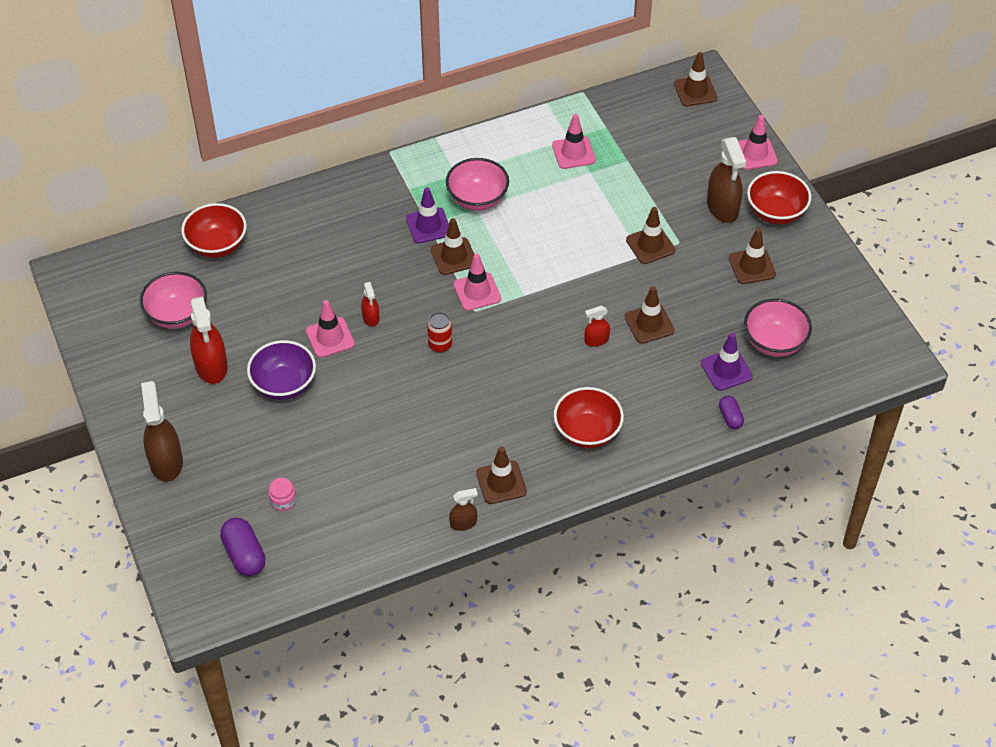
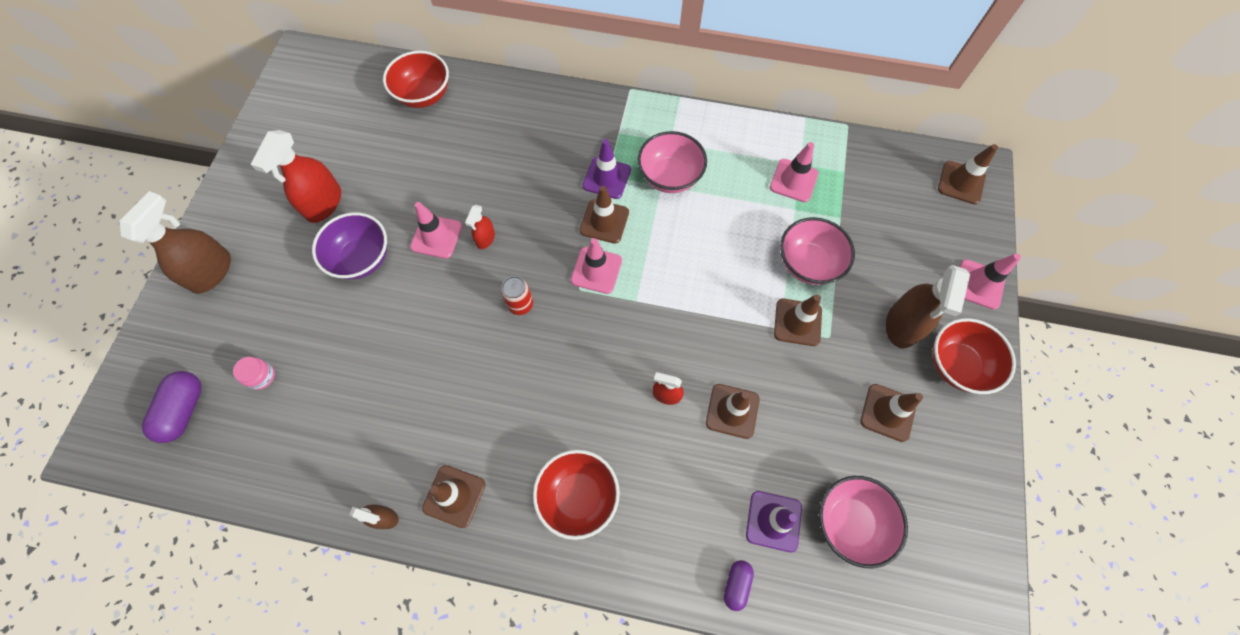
camera: 35 degrees right, 15 degrees up
(177, 315) = (341, 140): pink bowl -> pink bowl (808, 263)

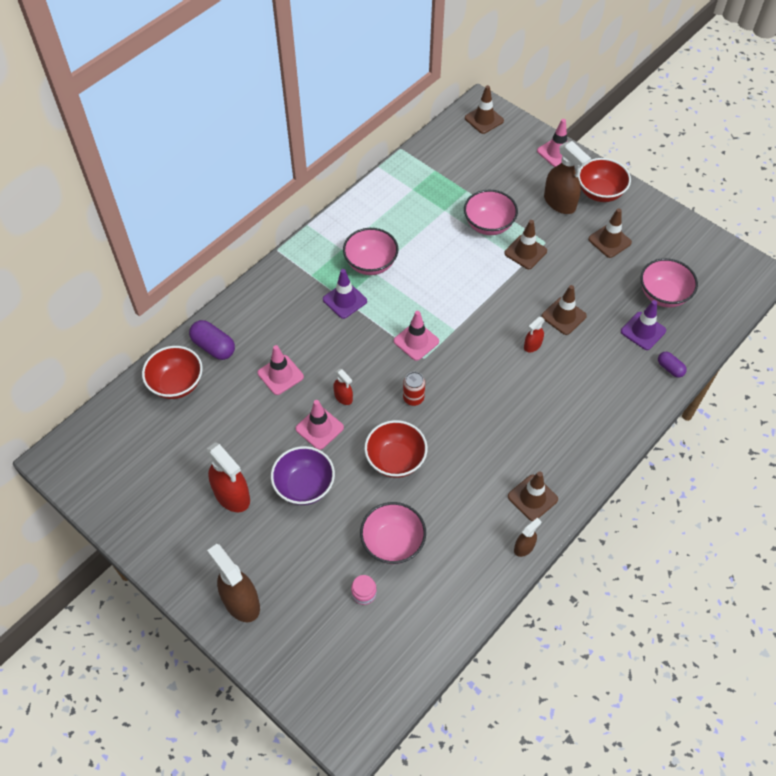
camera: 60 degrees left, 10 degrees down
(184, 410) = (359, 659): purple capsule -> purple capsule (214, 347)
(331, 374) = (392, 543): none -> pink bowl
(578, 496) = (572, 425): red bowl -> red bowl (395, 460)
(604, 221) = (380, 318): brown traffic cone -> none
(793, 180) = (423, 199): pink traffic cone -> pink traffic cone (280, 375)

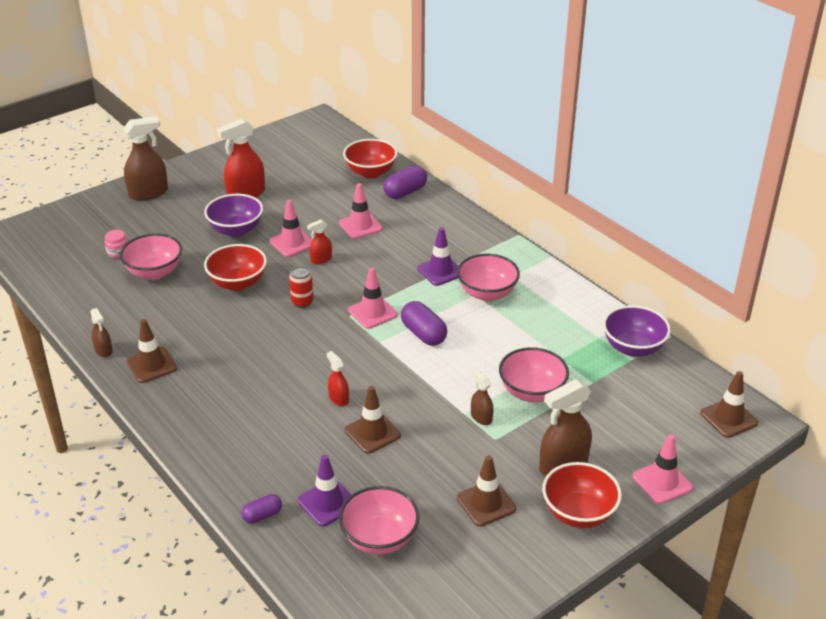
camera: 100 degrees right, 20 degrees down
(420, 169) = (633, 348): none -> purple bowl
(436, 300) = (423, 334): none -> purple capsule
(525, 252) = (481, 417): brown traffic cone -> brown spray bottle

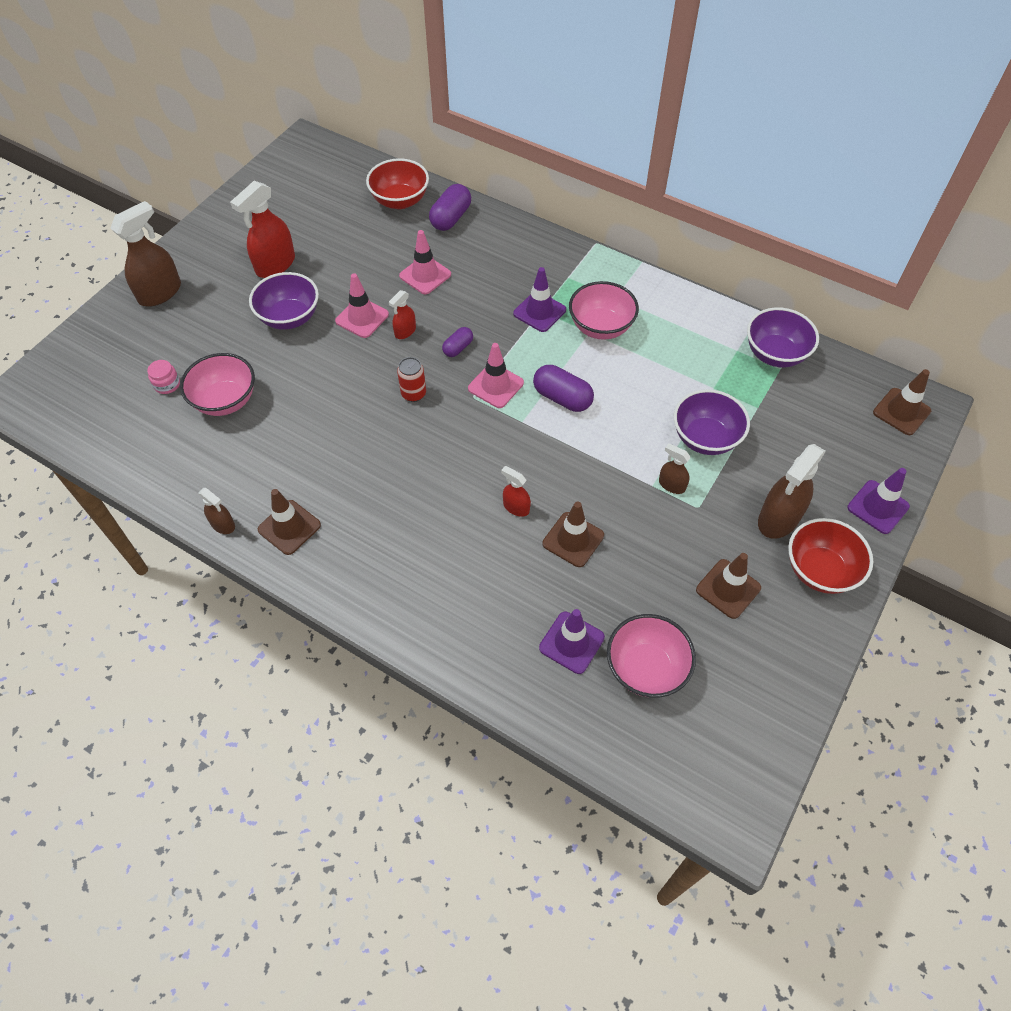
camera: 20 degrees left, 20 degrees up
(237, 283) = (329, 389): red bowl -> none
(262, 515) = (512, 682): purple capsule -> purple capsule (458, 348)
(532, 392) = (705, 438): pink bowl -> purple bowl
(662, 482) = (878, 507): pink traffic cone -> purple traffic cone

